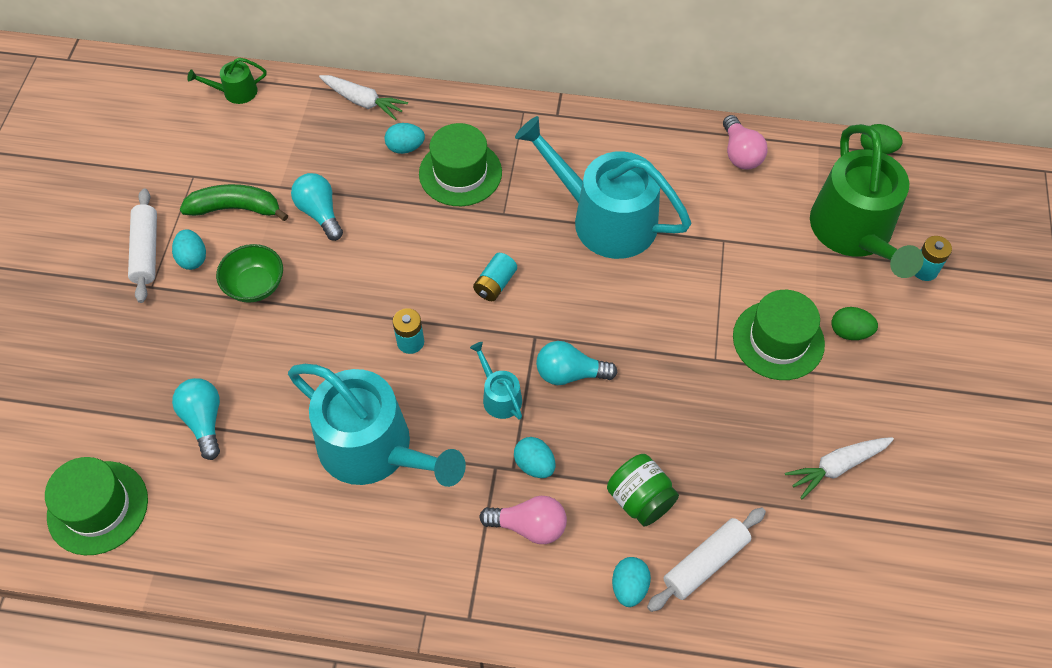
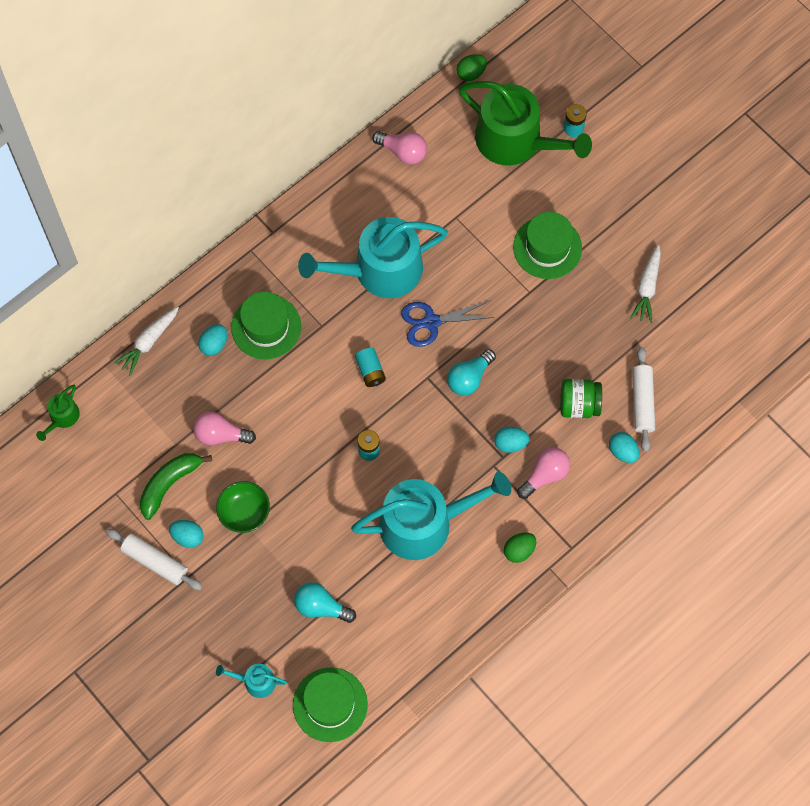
camera: 50 degrees left, 10 degrees up
(320, 213) = (220, 435): turquoise light bulb -> pink light bulb
(363, 101) = (149, 342): white carrot -> white carrot turned 150 degrees clockwise
(499, 396) = (450, 428): turquoise watering can -> turquoise watering can (255, 681)
(596, 298) = (431, 322): none -> blue scissors
(849, 332) = (576, 205): green egg -> green egg (519, 550)

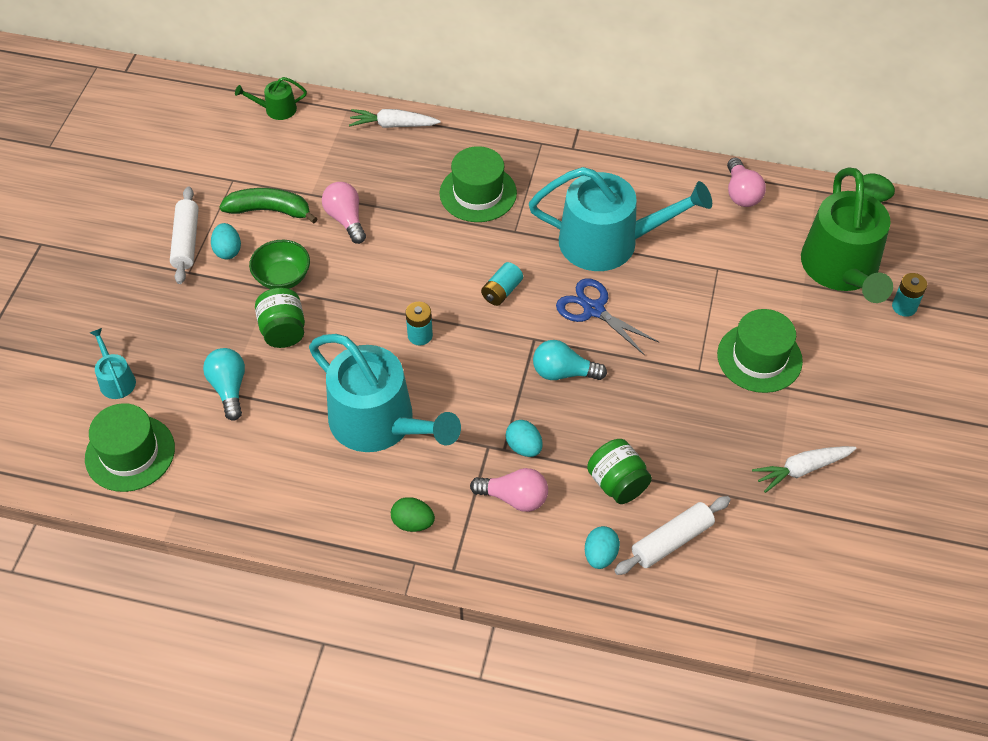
camera: 55 degrees right, 15 degrees down
(214, 344) = (429, 168): turquoise egg -> none
(296, 541) = (283, 331): none -> green jar
(379, 270) = (608, 242): turquoise watering can -> turquoise watering can turned 150 degrees clockwise

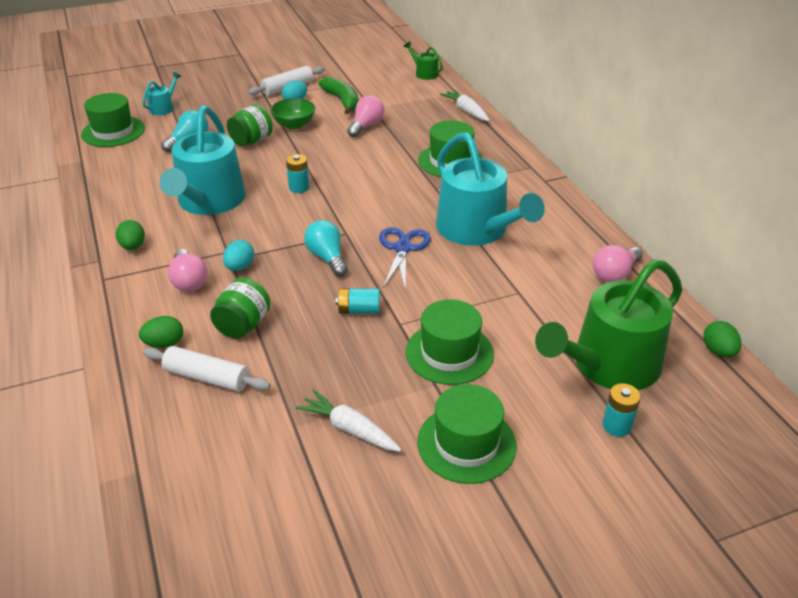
camera: 55 degrees right, 15 degrees down
(501, 291) = (374, 203): turquoise battery -> turquoise battery (359, 310)
(600, 555) = (164, 344): turquoise egg -> green egg
(864, 404) = (466, 443): none -> green hat

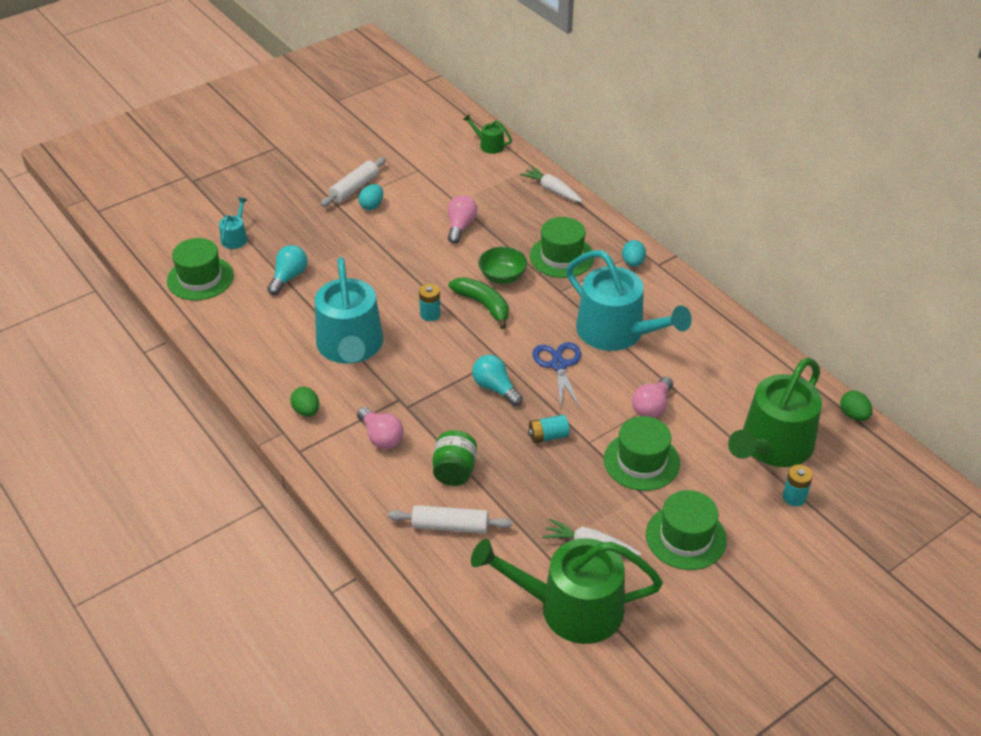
camera: 15 degrees left, 5 degrees up
(164, 344) = (395, 503): green egg -> none
(240, 267) = (420, 413): turquoise egg -> turquoise egg (633, 263)
(252, 141) = (353, 265): green jar -> none
(292, 494) = (570, 608): none -> green watering can
(294, 125) = (386, 237): green bowl -> green bowl (502, 277)
(342, 101) = (421, 197): green banana -> green banana (483, 305)
(614, 274) = (751, 356): pink light bulb -> pink light bulb (652, 407)

